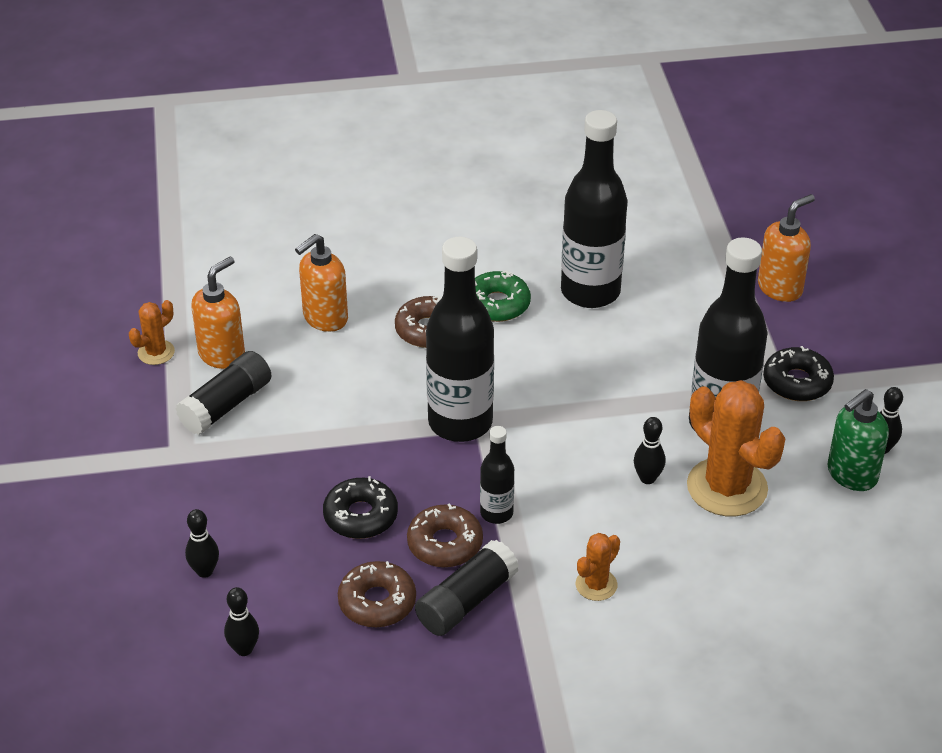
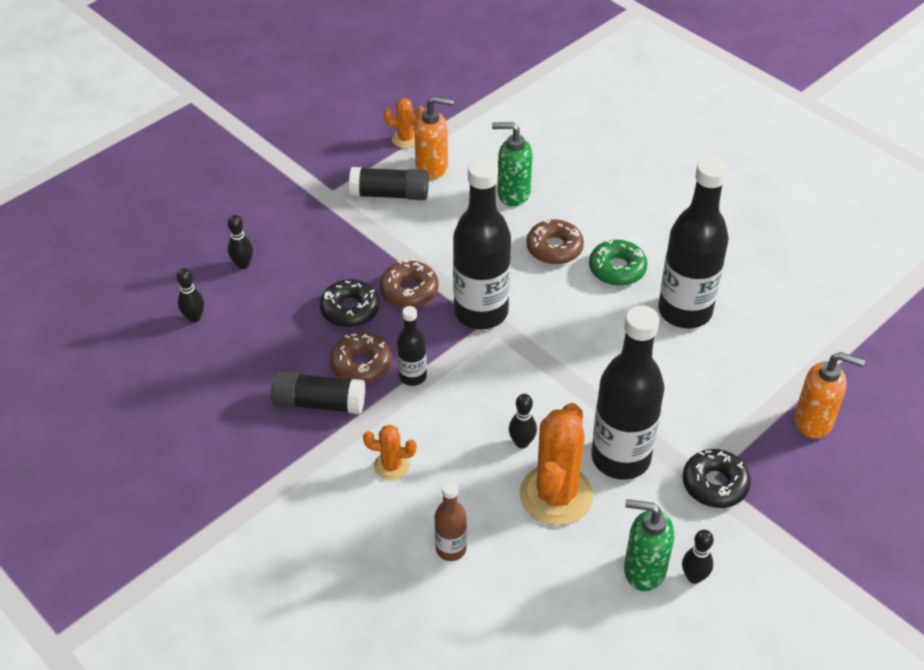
camera: 55 degrees right, 5 degrees up
(325, 318) = (513, 194): orange soap dispenser -> green soap dispenser
(377, 602) = (282, 358): brown donut -> brown donut (409, 290)
(730, 591) = (451, 549): none -> brown bottle

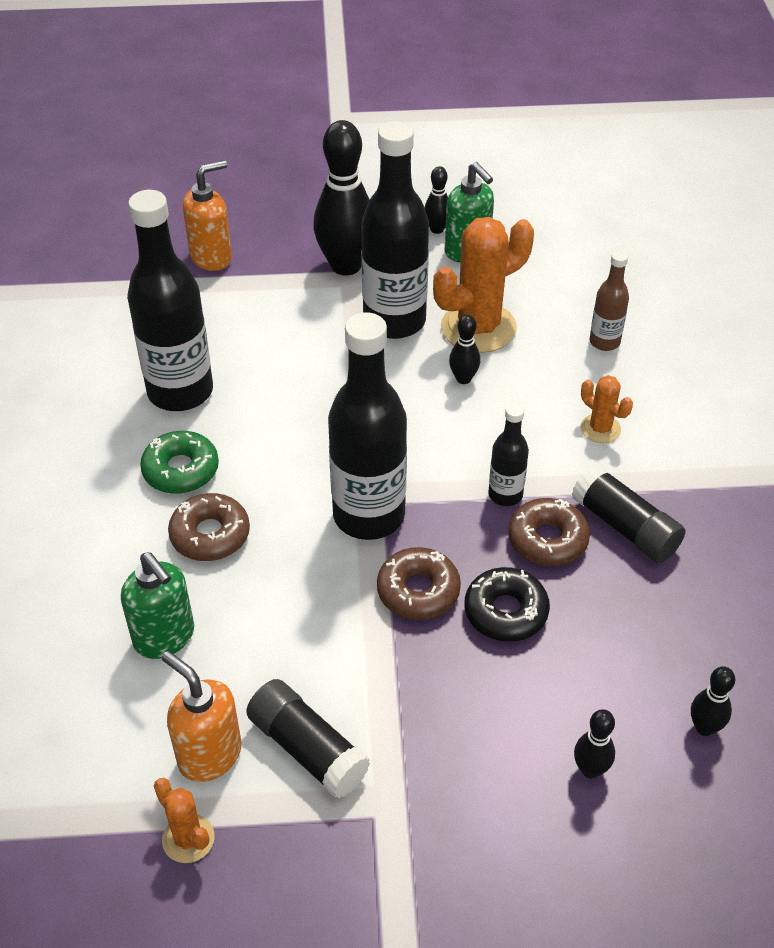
camera: 140 degrees left, 0 degrees up
(715, 484) = (346, 265): black donut -> black bowling pin
(814, 421) = (211, 257): orange soap dispenser -> orange soap dispenser turned 90 degrees clockwise

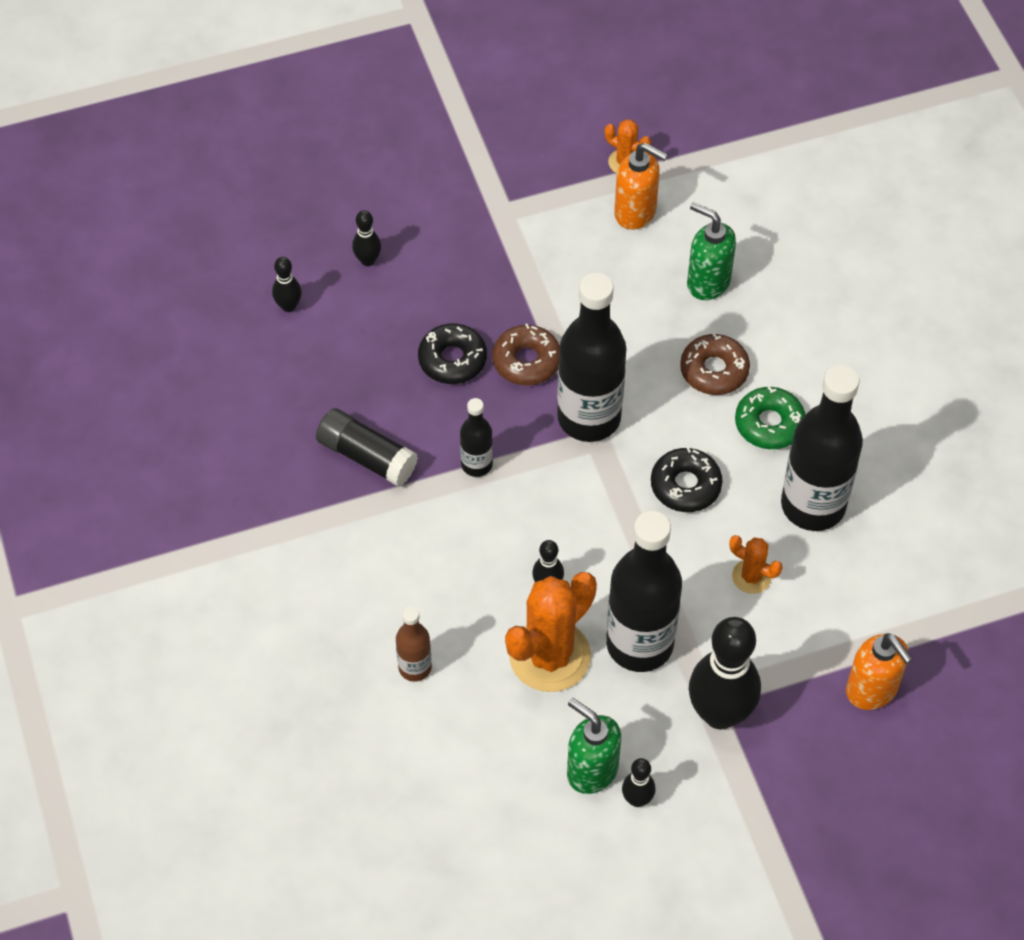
camera: 165 degrees right, 10 degrees up
(211, 257) = (872, 690): orange soap dispenser -> orange soap dispenser turned 75 degrees counterclockwise
(295, 432) = (685, 485): none -> black donut
(308, 749) = (569, 231): black glue stick -> none
(547, 540) = (431, 429): brown donut -> none
(600, 429) = (403, 556): orange cactus -> orange cactus (751, 576)

